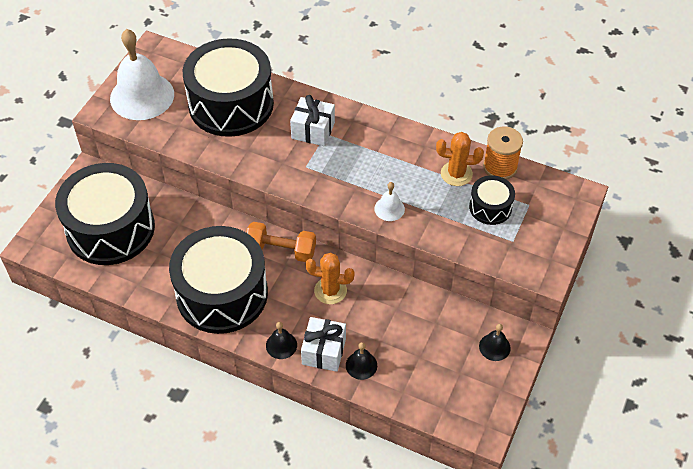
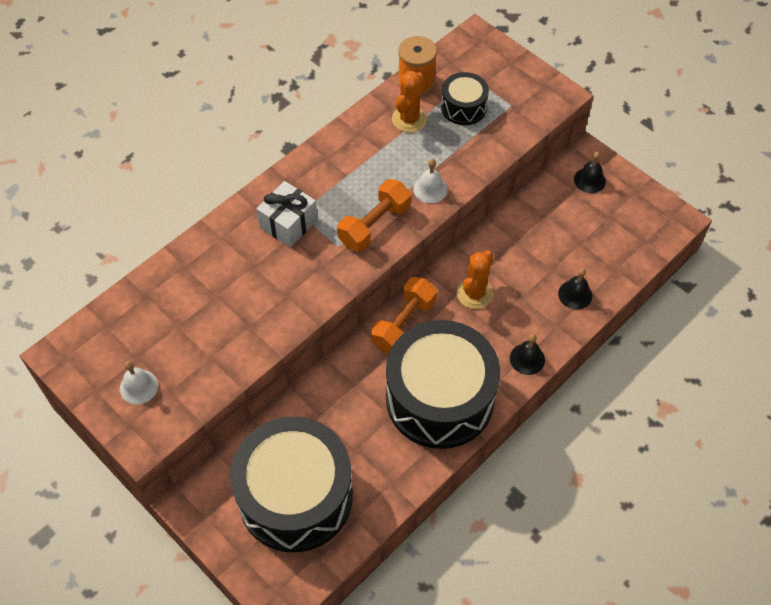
camera: 70 degrees left, 5 degrees up
(142, 96) = (139, 387): white bell -> white bell, size x0.44
(231, 104) = (205, 293): black drum -> none
(324, 351) = (548, 322): white gift -> none
(336, 183) = (374, 225): none -> orange dumbbell

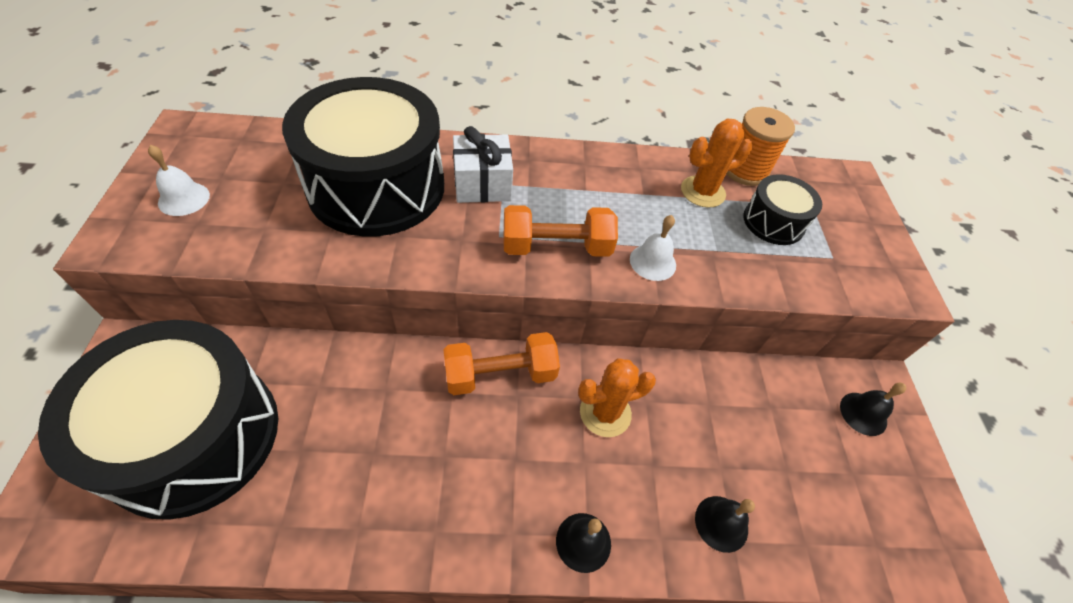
camera: 40 degrees right, 5 degrees down
(439, 398) = (441, 485): black drum -> black drum (376, 186)

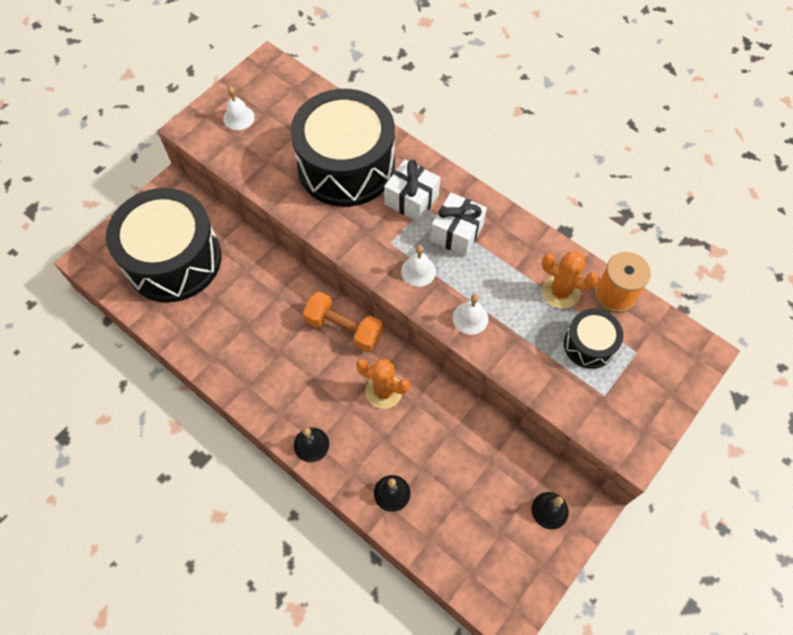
camera: 45 degrees right, 10 degrees up
(556, 247) = (418, 271): orange dumbbell -> white bell
(558, 191) = (456, 233): none -> white gift

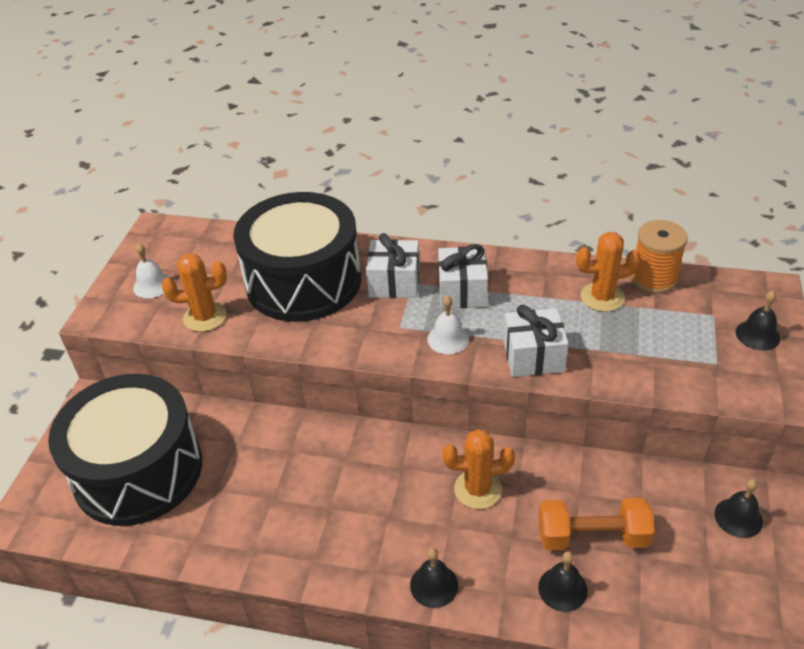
camera: 25 degrees left, 20 degrees down
(259, 165) = (205, 317): none -> orange cactus
(344, 328) = (390, 449): orange dumbbell -> orange dumbbell (592, 536)
(470, 318) = (533, 356): white bell -> white gift
(589, 344) = (666, 328): black drum -> none
(657, 388) = (757, 335): none -> black bell

